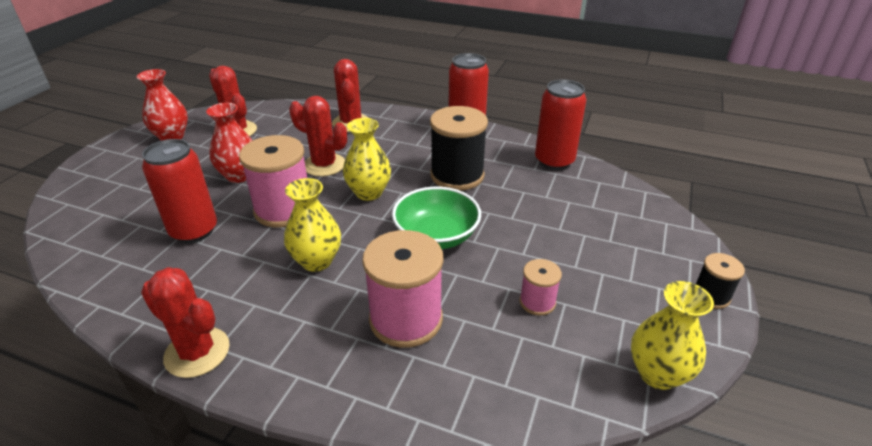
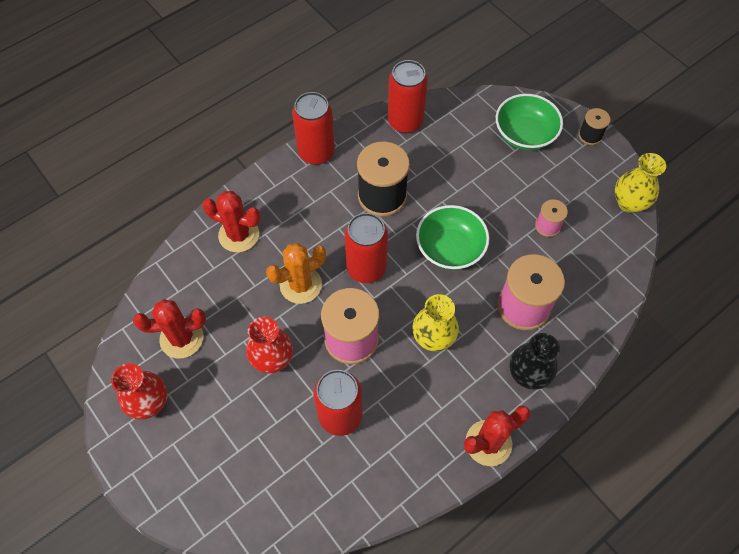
camera: 60 degrees left, 25 degrees up
(311, 357) = (528, 374): none -> black vase
(324, 165) = (301, 285): red cactus -> orange cactus
(369, 193) = (366, 268): yellow vase -> red can
(640, 240) = (524, 134): none -> green bowl

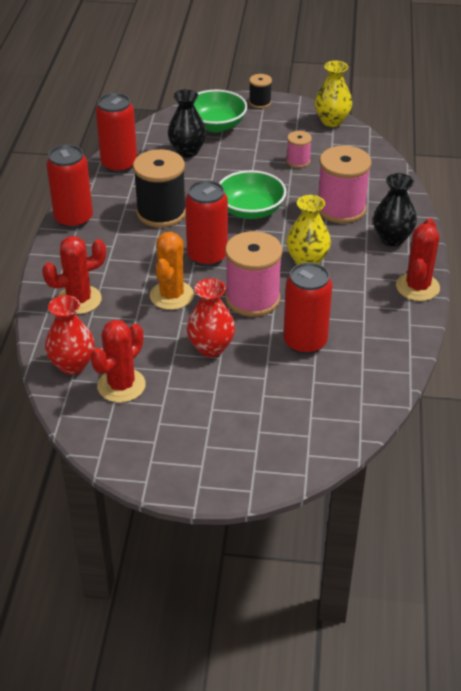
camera: 45 degrees left, 20 degrees down
(149, 403) = (151, 438): red vase -> red vase (72, 365)
(471, 146) = (187, 151): none -> black vase

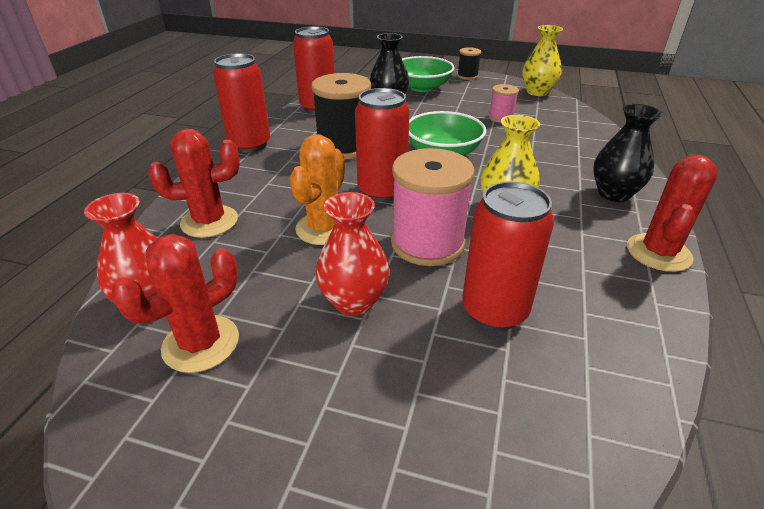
camera: 10 degrees right, 5 degrees down
(341, 209) = (547, 160): pink spool -> none

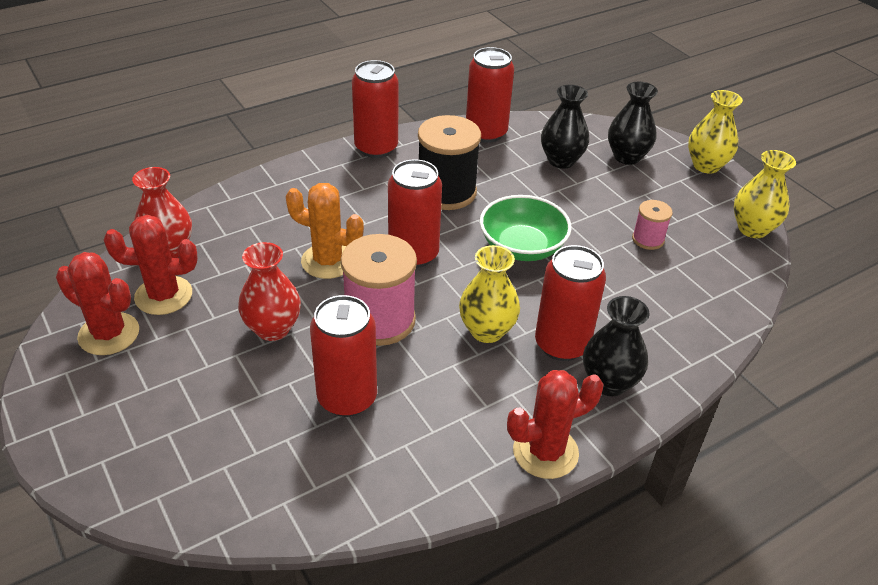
camera: 40 degrees right, 5 degrees up
(209, 221) = (264, 208): red cactus -> red cactus (109, 334)
(324, 228) = (328, 261): orange cactus -> orange cactus turned 45 degrees clockwise
(422, 87) = (627, 157): green bowl -> black vase
(467, 76) = (706, 165): black spool -> yellow vase
(556, 190) = (561, 344): none -> red can

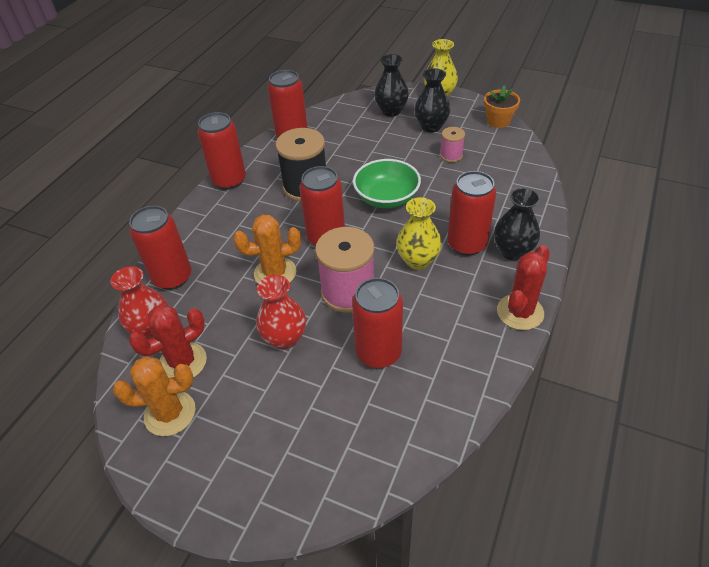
camera: 30 degrees left, 5 degrees up
(109, 334) = (170, 413): red cactus -> orange cactus
(232, 213) = (172, 277): none -> red can
(561, 160) = (356, 132): black vase -> black vase (431, 126)
(752, 229) = (498, 121): yellow vase -> orange flower pot

